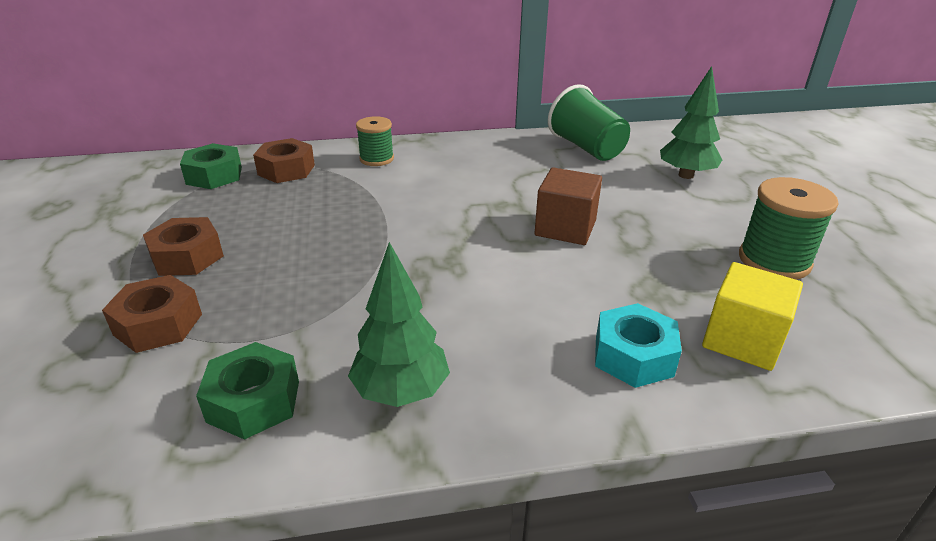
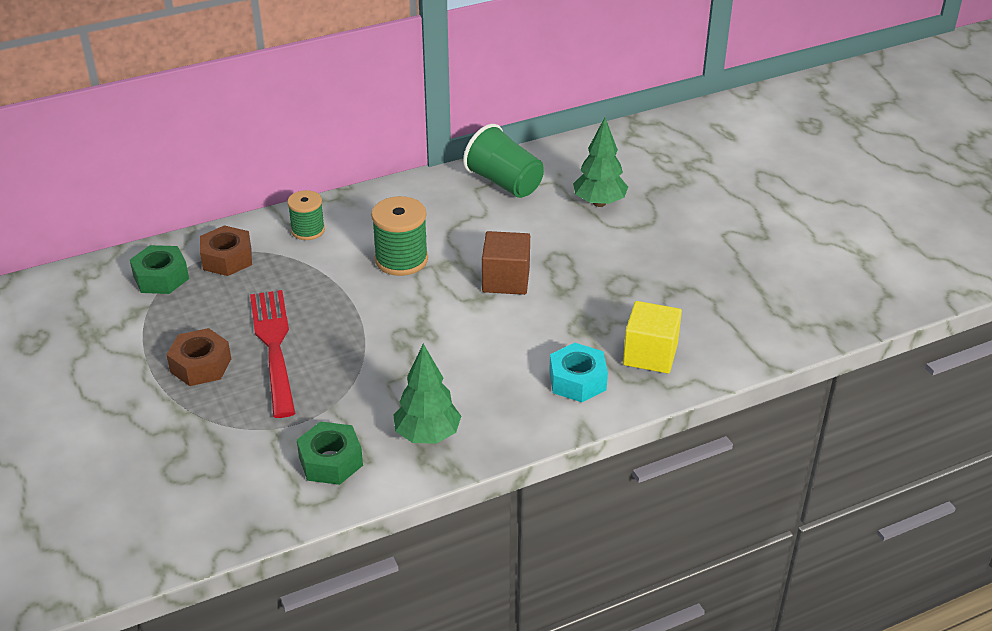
camera: 15 degrees left, 5 degrees up
(158, 324) = (222, 424): brown nut -> none
(276, 253) = (274, 347): none -> red fork
(774, 261) = (673, 282): green spool -> green spool (401, 260)

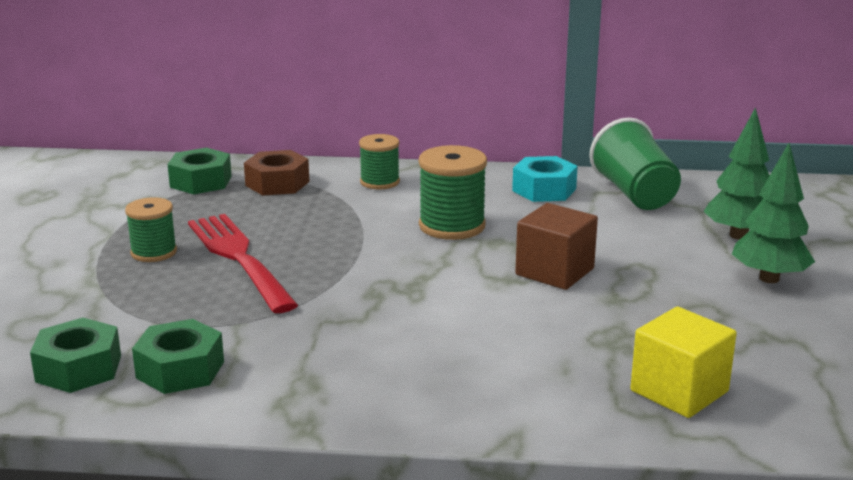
camera: 30 degrees right, 15 degrees down
(201, 365) = (154, 252): brown nut -> green spool
(258, 489) = (79, 368): none -> green nut
(274, 347) = (240, 259): red fork -> red fork turned 45 degrees counterclockwise
(427, 435) = (312, 381): green tree -> green tree (769, 278)
(577, 380) = (553, 387): turquoise nut -> turquoise nut (544, 190)

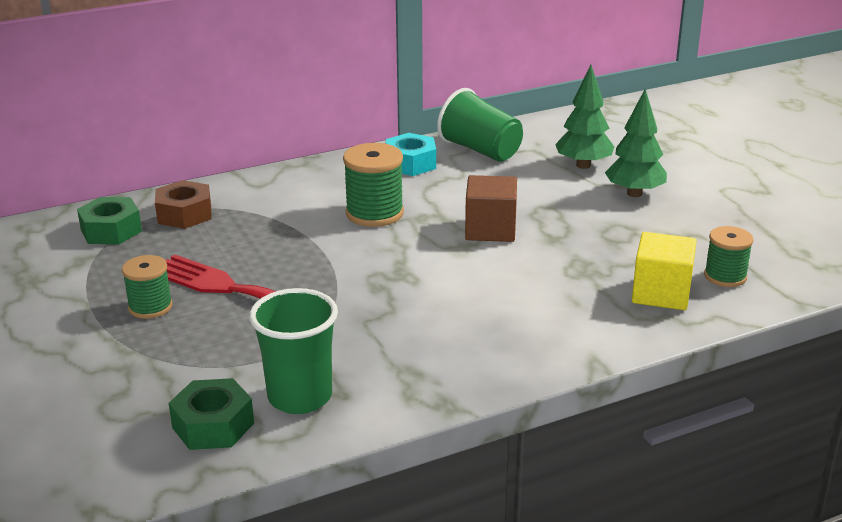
camera: 30 degrees left, 5 degrees up
(180, 369) = (300, 397): green nut -> green cup
(379, 182) = (272, 190): green spool -> green spool (725, 276)

